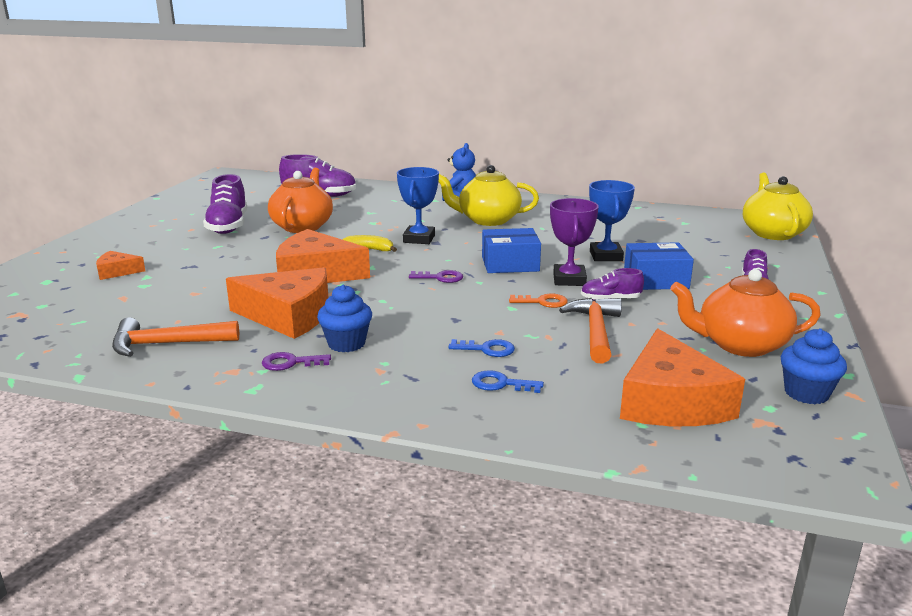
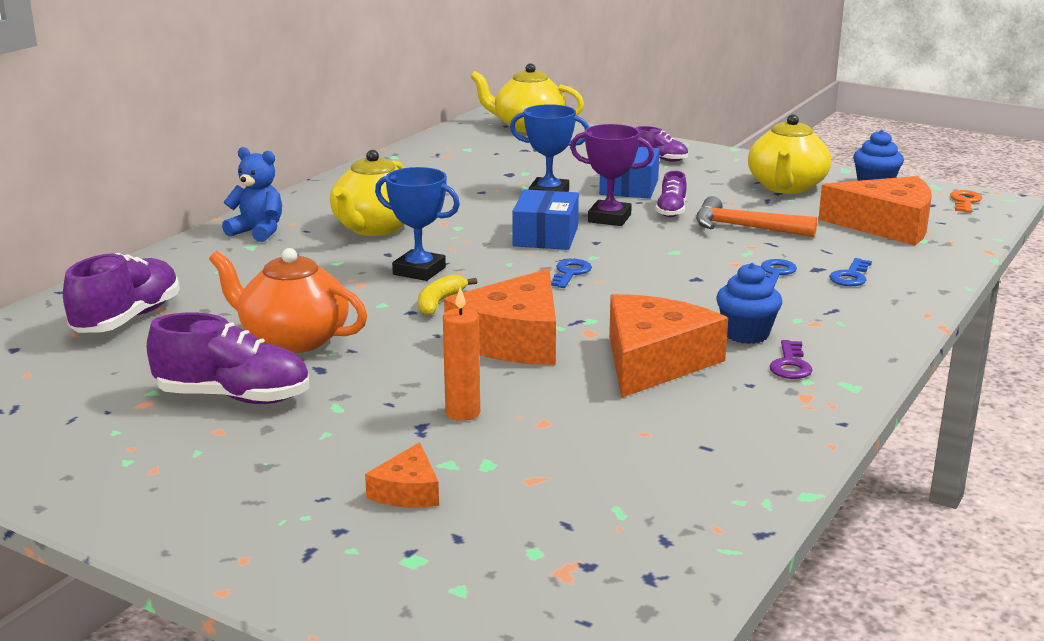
camera: 75 degrees left, 0 degrees up
(167, 344) = (721, 438): orange hammer -> none
(208, 273) = (462, 413): none -> orange candle
(440, 278) = (570, 273): purple key -> blue key
(543, 302) = (665, 237): orange key -> orange key (965, 201)
(740, 345) = (786, 187): orange teapot -> yellow teapot

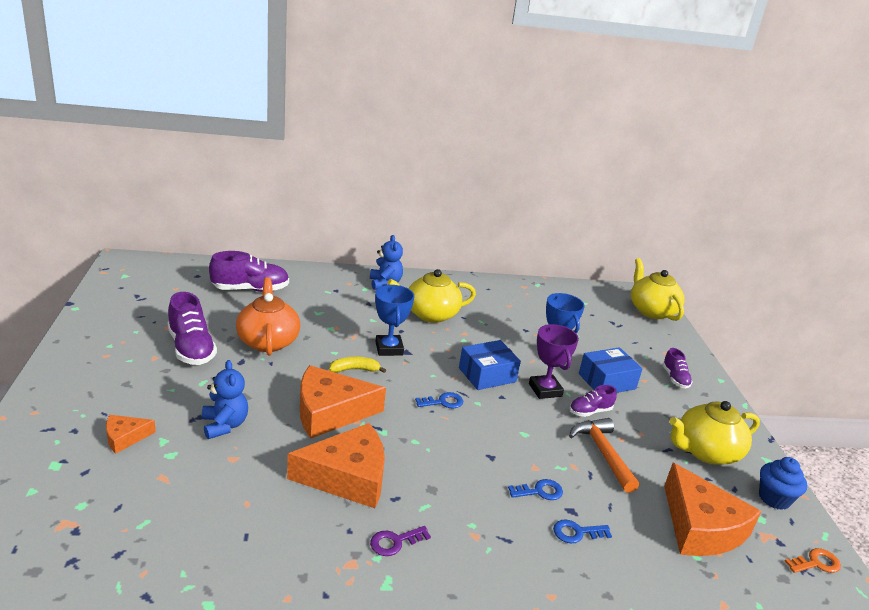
camera: 50 degrees right, 5 degrees up
(462, 413) = (224, 425): orange candle -> blue teddy bear
(746, 334) = (424, 506): blue cupcake -> none

